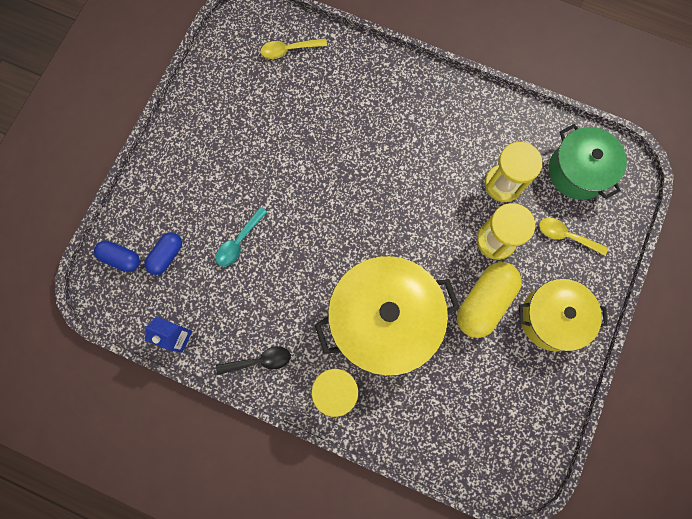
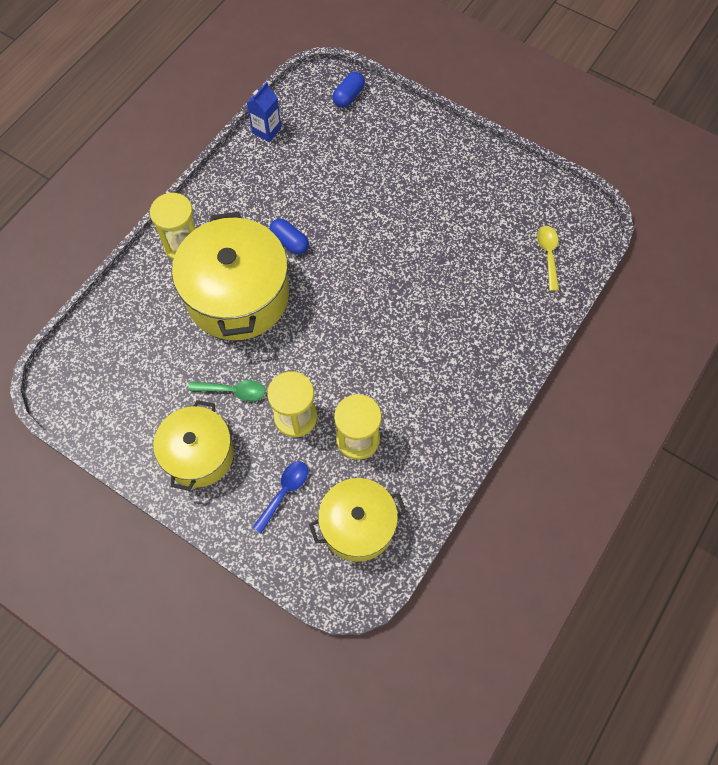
camera: 100 degrees right, 10 degrees down
(166, 255) = (343, 129): blue capsule -> blue capsule (289, 242)
(239, 242) = (345, 186): turquoise spoon -> none
(259, 361) = (228, 189): black spoon -> none
(484, 302) = (233, 391): yellow capsule -> green spoon
(566, 236) = (284, 492): yellow spoon -> blue spoon
(578, 171) = (357, 525): green pot -> yellow pot

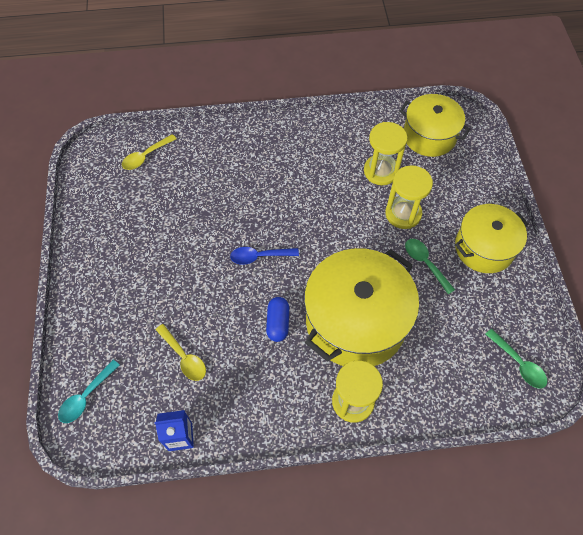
camera: 130 degrees left, 5 degrees down
(89, 381) = (518, 363): none -> green spoon
(284, 492) = (452, 184): blue spoon -> blue spoon (259, 256)
(322, 166) = (184, 357): none -> yellow spoon
(348, 96) = (86, 396): blue capsule -> turquoise spoon

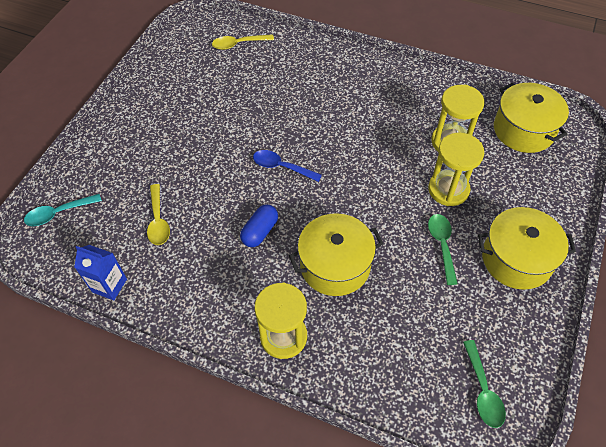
camera: 30 degrees right, 5 degrees down
(356, 321) = (335, 265): yellow pot -> yellow pot, size x0.63

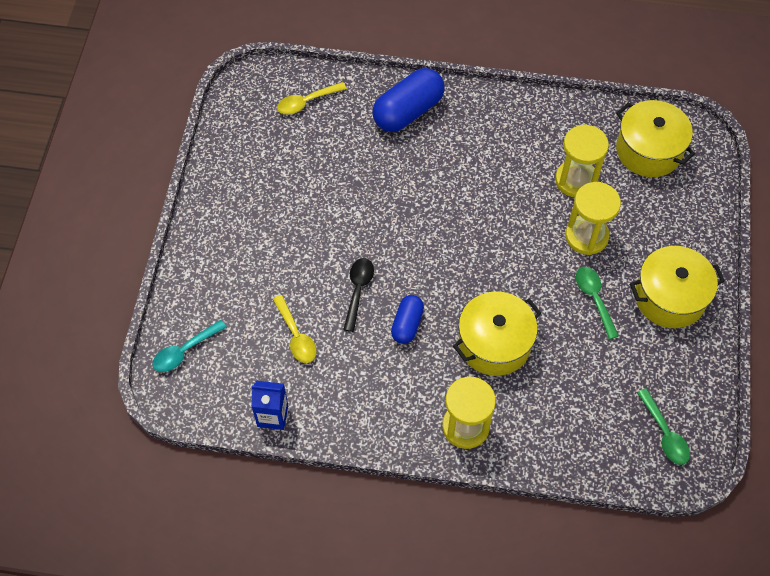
camera: 15 degrees left, 5 degrees up
(227, 194) = (358, 290): none -> black spoon
(282, 167) = (406, 247): blue spoon -> none
(319, 64) = (408, 111): none -> blue capsule

